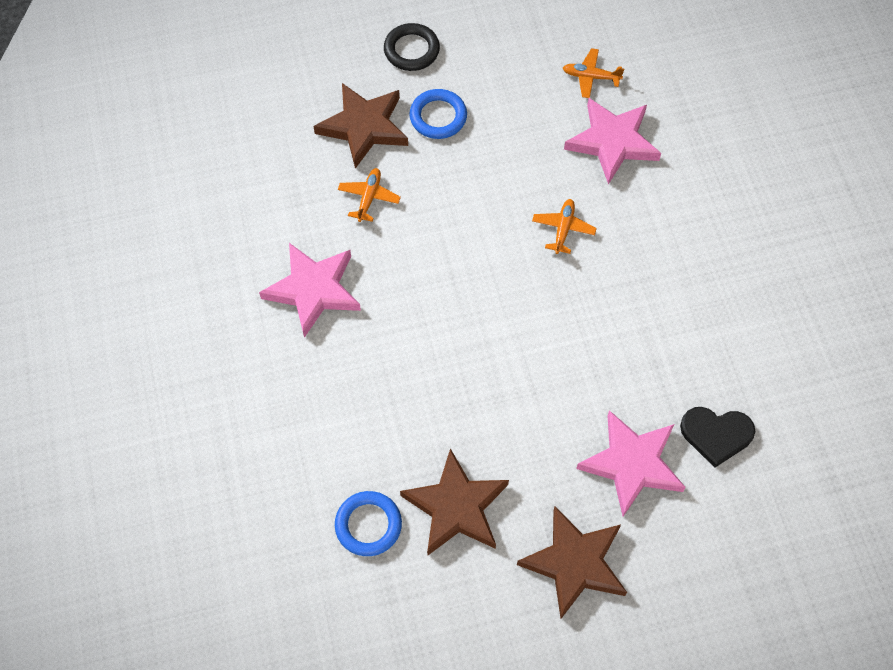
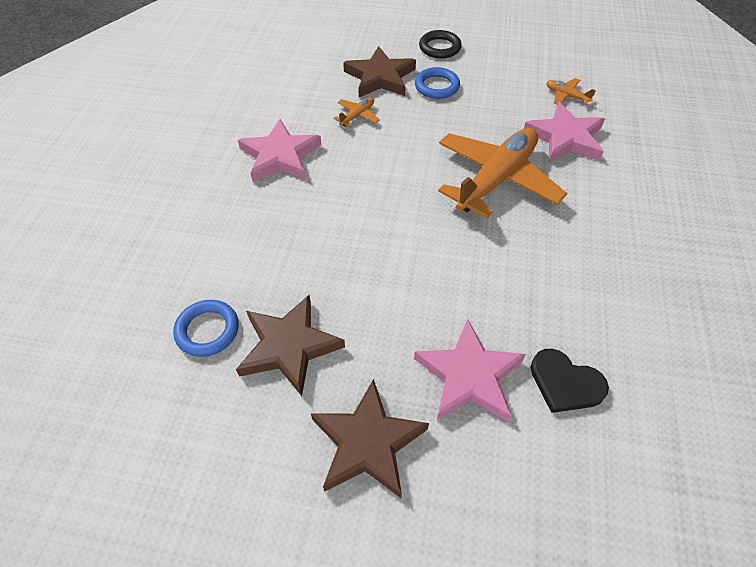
camera: 25 degrees right, 10 degrees down
(563, 229) = (496, 179): orange plane -> orange plane, size x2.45

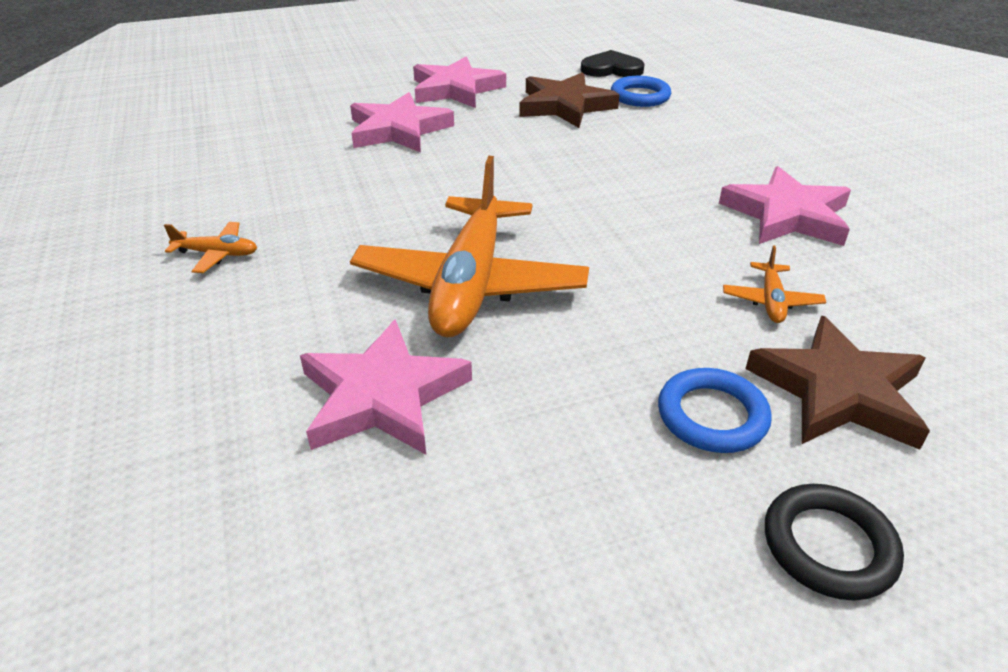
camera: 150 degrees right, 15 degrees down
(367, 443) = (456, 89): brown star -> pink star
(565, 383) = (307, 147): black heart -> black heart (611, 69)
(566, 96) = (415, 513): orange plane -> orange plane (217, 254)

